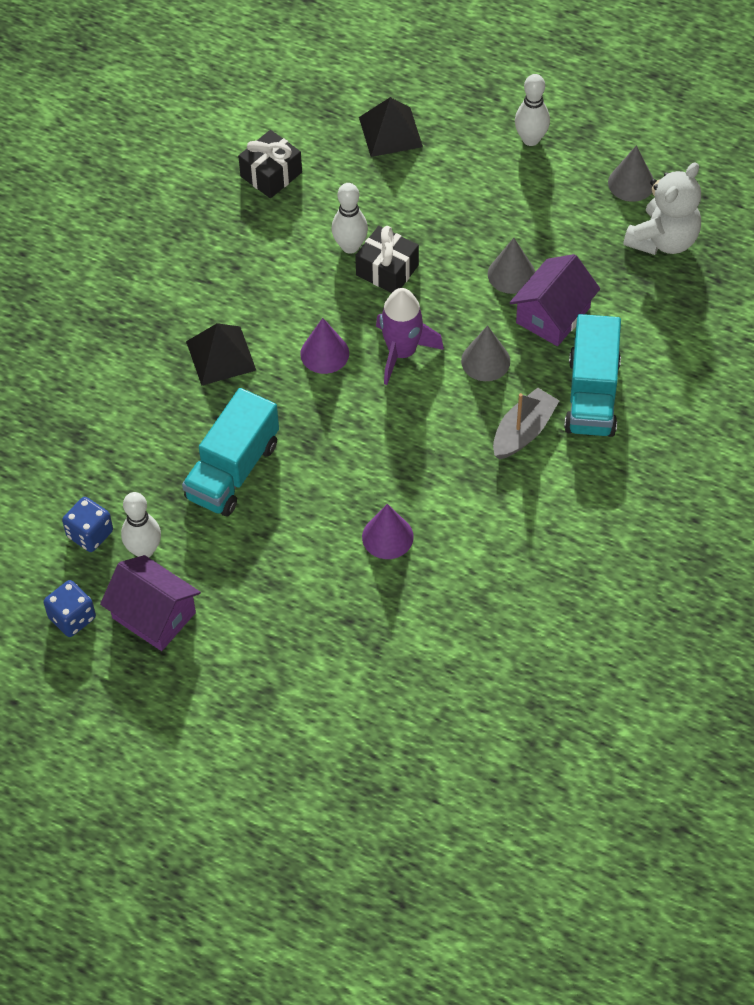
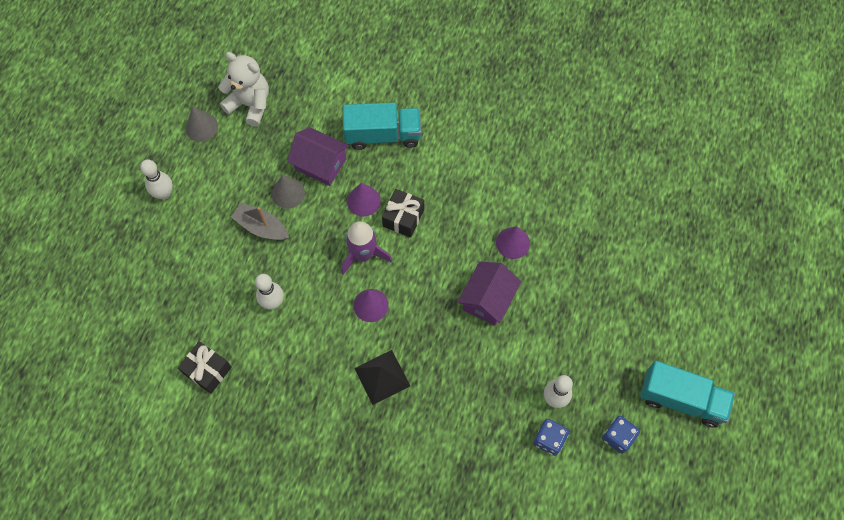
camera: 100 degrees left, 10 degrees up
(154, 615) = (603, 381): purple house -> purple house (488, 299)
(233, 471) = (479, 350): turquoise truck -> turquoise truck (681, 399)
(387, 270) = (292, 274): black gift -> black gift (403, 218)
(390, 132) = (161, 290): black pyramid -> none
(485, 361) = (363, 201): grey cone -> purple cone
(523, 431) = (417, 172): grey boat -> grey boat (261, 227)

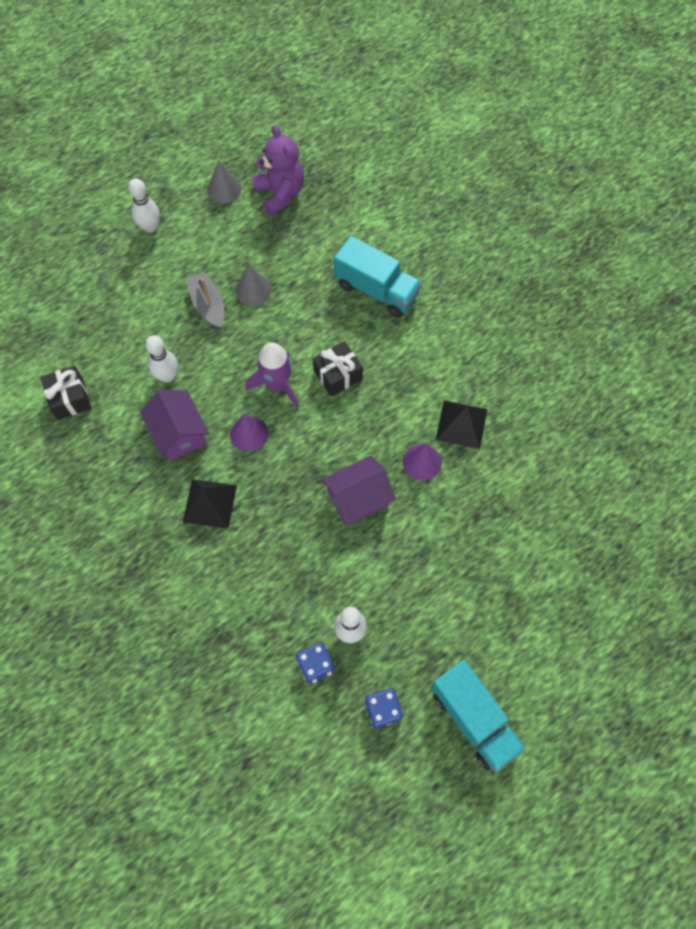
camera: 35 degrees right, 0 degrees up
(250, 104) = (280, 194): white teddy bear -> purple teddy bear
(320, 164) = (301, 282): purple house -> purple house (179, 433)
(363, 201) = (314, 337): purple cone -> none
(520, 197) = (461, 424): none -> black pyramid

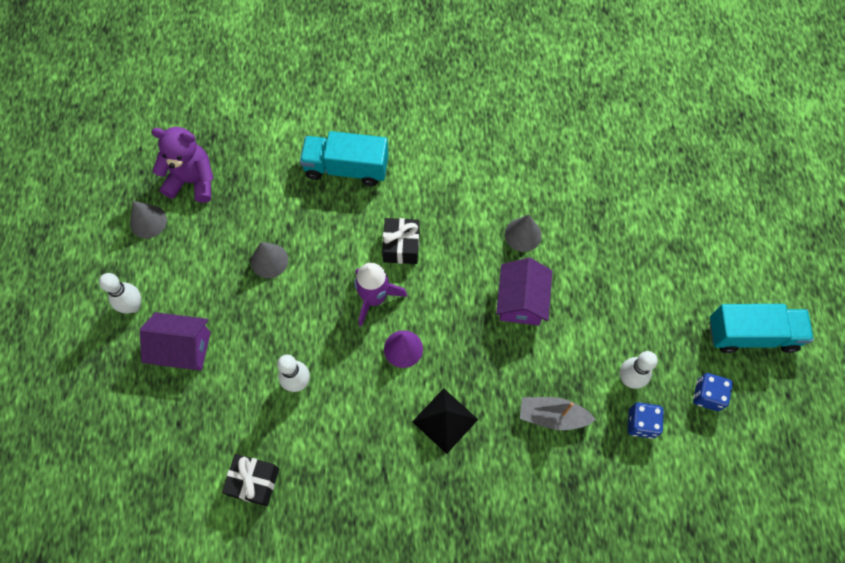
camera: 55 degrees left, 0 degrees up
(179, 433) = (360, 406): purple house -> purple house (183, 348)
(208, 305) = (254, 306): grey boat -> grey boat (552, 416)
(376, 290) = (346, 168): turquoise truck -> turquoise truck turned 150 degrees counterclockwise
(422, 462) = (523, 234): purple cone -> grey cone
(461, 424) = (511, 186): black pyramid -> none

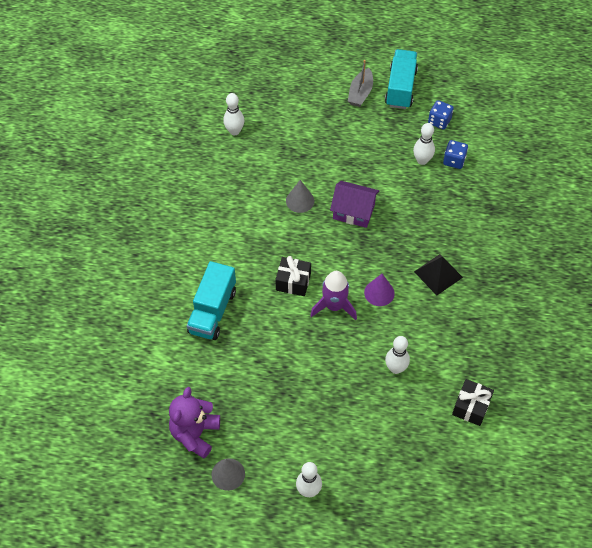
camera: 80 degrees left, 10 degrees down
(183, 348) = (354, 452): purple house -> none
(269, 260) = (286, 378): grey cone -> none
(552, 416) = (443, 209): grey boat -> grey boat (360, 93)
(611, 142) = (234, 131): none -> white bowling pin

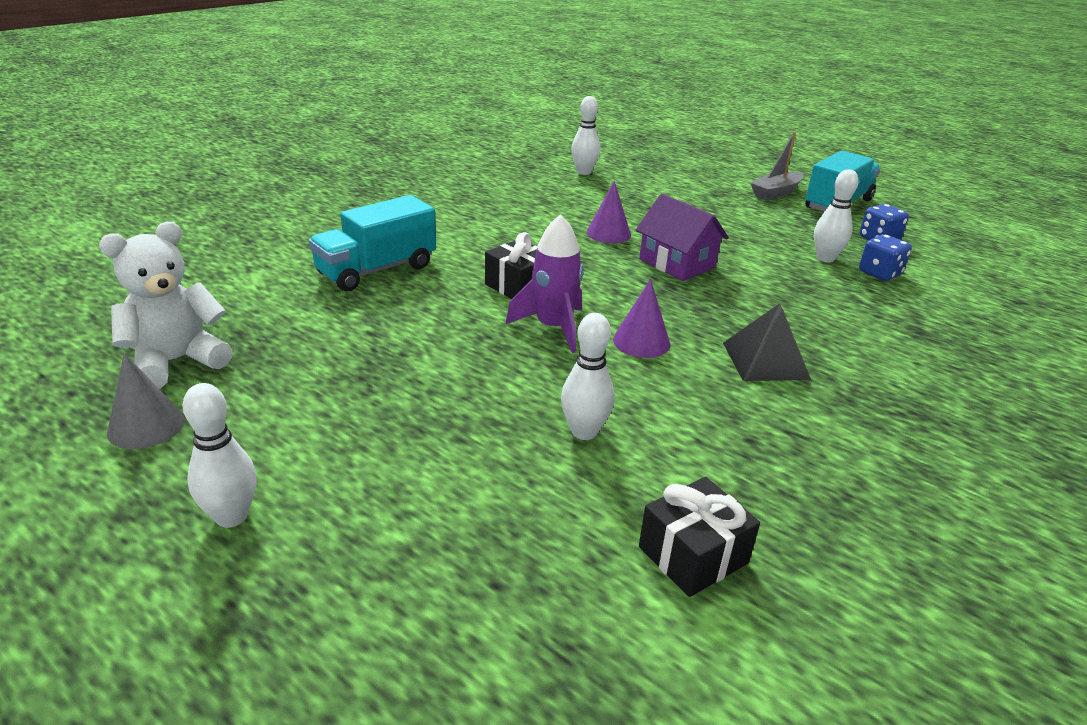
camera: 30 degrees right, 25 degrees down
(195, 434) = (176, 361): purple teddy bear -> white teddy bear
(300, 201) = (608, 233): grey cone -> purple cone

